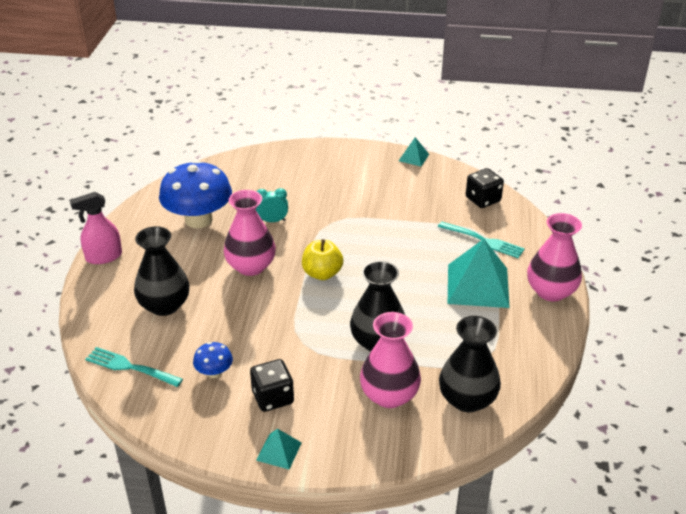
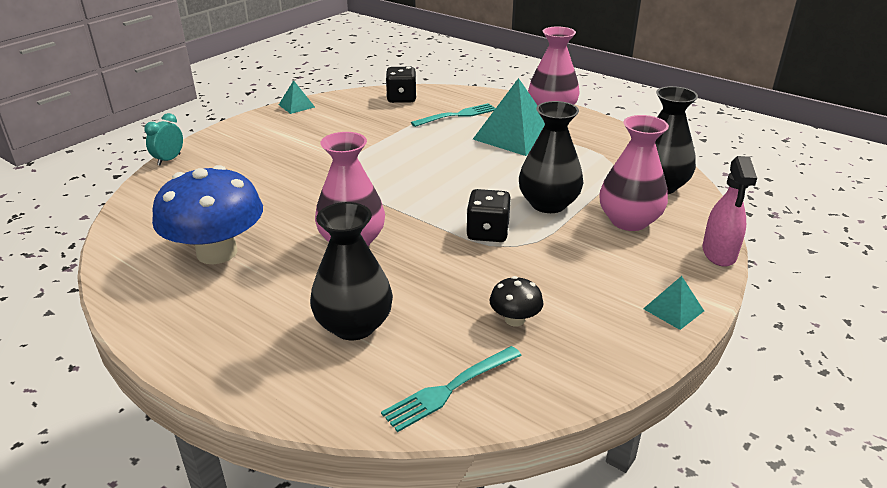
camera: 60 degrees left, 5 degrees down
(103, 257) = (187, 354): pink spray bottle -> pink spray bottle (719, 254)
(214, 372) = (515, 319): blue mushroom -> black mushroom
(272, 221) = (289, 205): turquoise clock -> turquoise clock (169, 160)
(273, 397) = (587, 289): black dice -> black dice (487, 233)
(322, 273) = (415, 202): yellow apple -> none

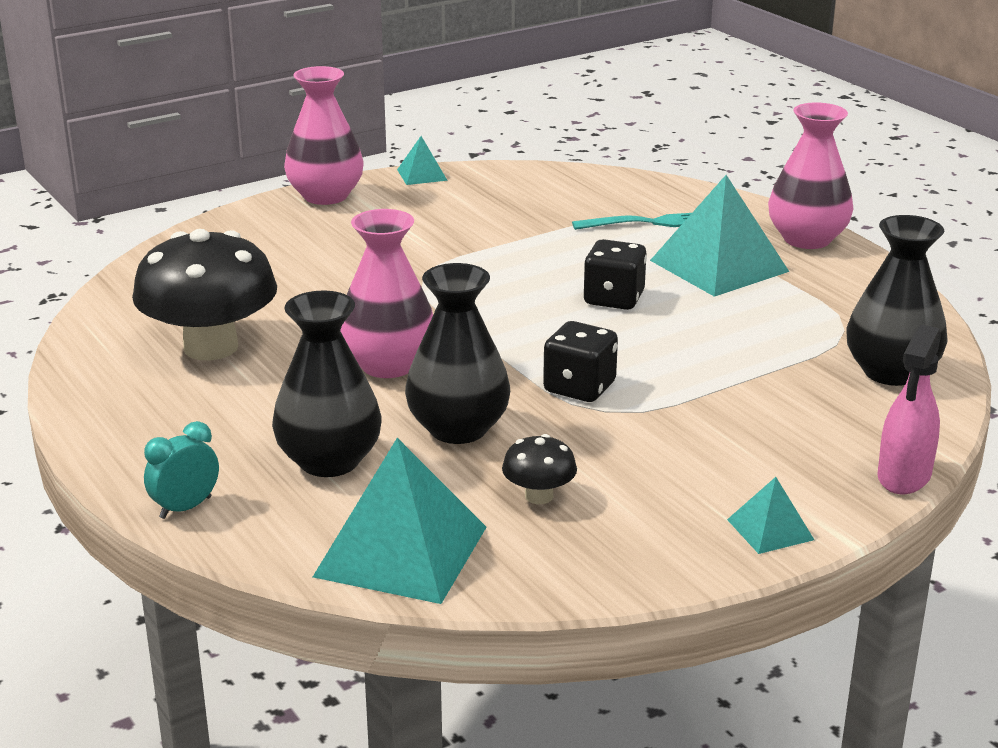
camera: 20 degrees right, 5 degrees down
(169, 160) = (210, 223): turquoise clock -> turquoise clock (185, 508)
(217, 252) = (211, 347): blue mushroom -> black mushroom
(401, 98) = (583, 185): black dice -> black dice (614, 299)
(449, 389) = (401, 551): turquoise fork -> turquoise pyramid
(548, 204) = (696, 367): black vase -> black vase (458, 428)
(629, 221) = (801, 410): pink vase -> pink vase (325, 196)

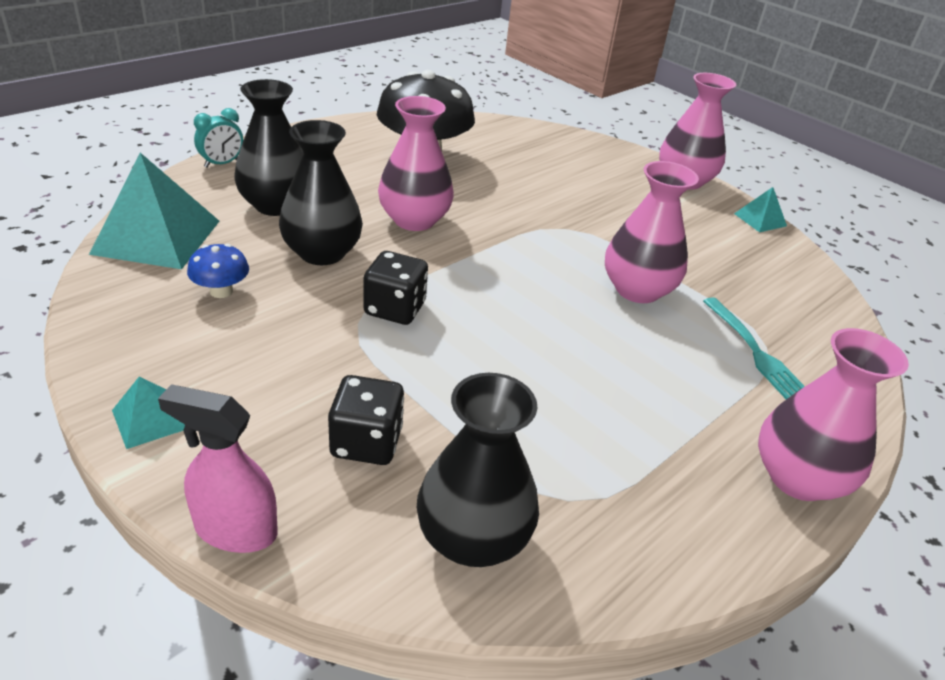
camera: 75 degrees right, 10 degrees up
(185, 508) = (222, 163): turquoise clock -> turquoise clock turned 105 degrees clockwise
(539, 496) = (221, 291): black mushroom -> blue mushroom
(550, 257) = (637, 290): none -> pink vase
(614, 299) = (570, 327): black dice -> black dice (366, 442)
(719, 266) = (680, 399): turquoise pyramid -> none

